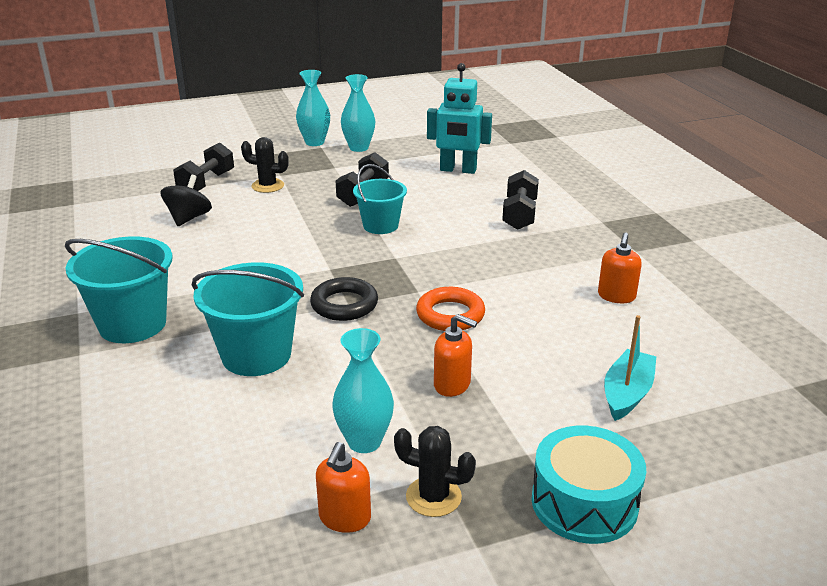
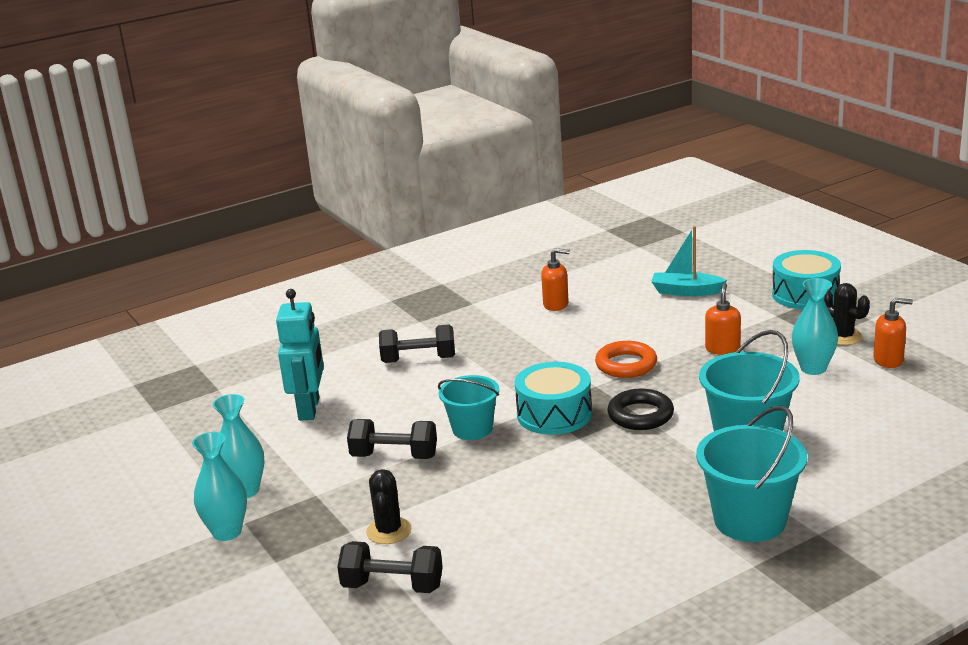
camera: 100 degrees left, 5 degrees down
(188, 218) = (505, 565): black spinning top -> none
(378, 263) = (554, 414): none -> turquoise drum
(433, 497) = (843, 337): black cactus -> black cactus turned 45 degrees counterclockwise

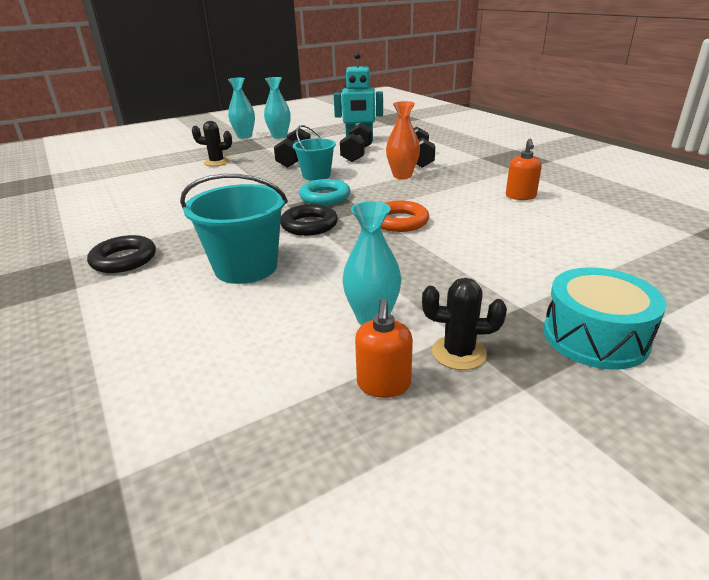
camera: 90 degrees right, 5 degrees up
(392, 586) = (166, 165): black dumbbell -> black dumbbell (356, 154)
(482, 368) = (402, 176): none -> orange vase
(554, 414) = (325, 197): turquoise drum -> turquoise ring
(686, 291) = (573, 254): turquoise boat -> none
(722, 349) = (427, 266): orange soap dispenser -> none
(750, 520) = (124, 259): turquoise bucket -> black ring
(843, 337) = (459, 353): black cactus -> black cactus turned 45 degrees clockwise

